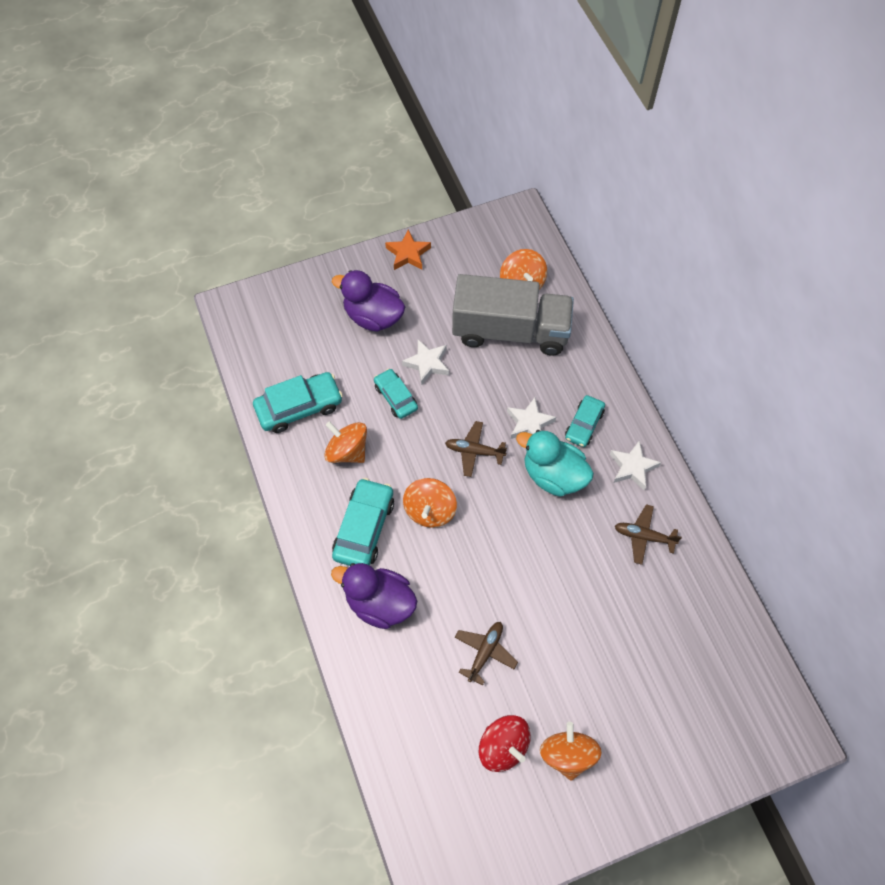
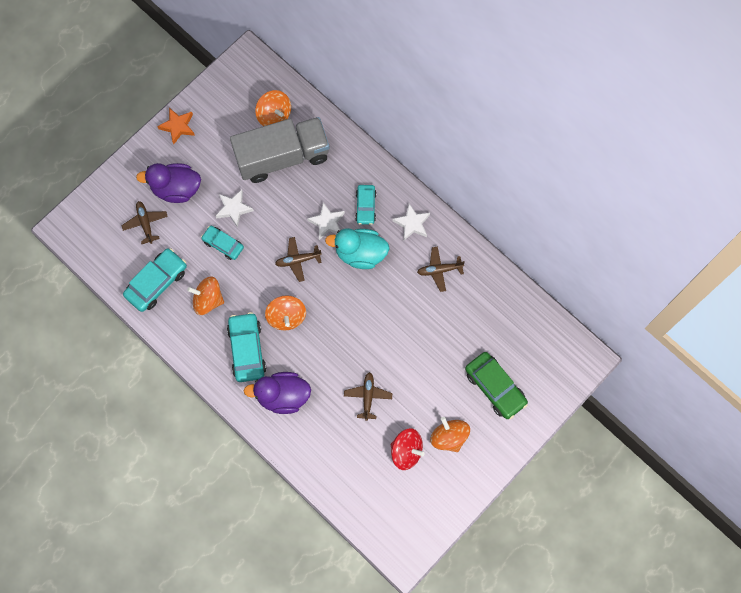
camera: 25 degrees left, 10 degrees up
(320, 338) = (145, 223): none -> brown plane
(656, 717) = (495, 387): none -> green car

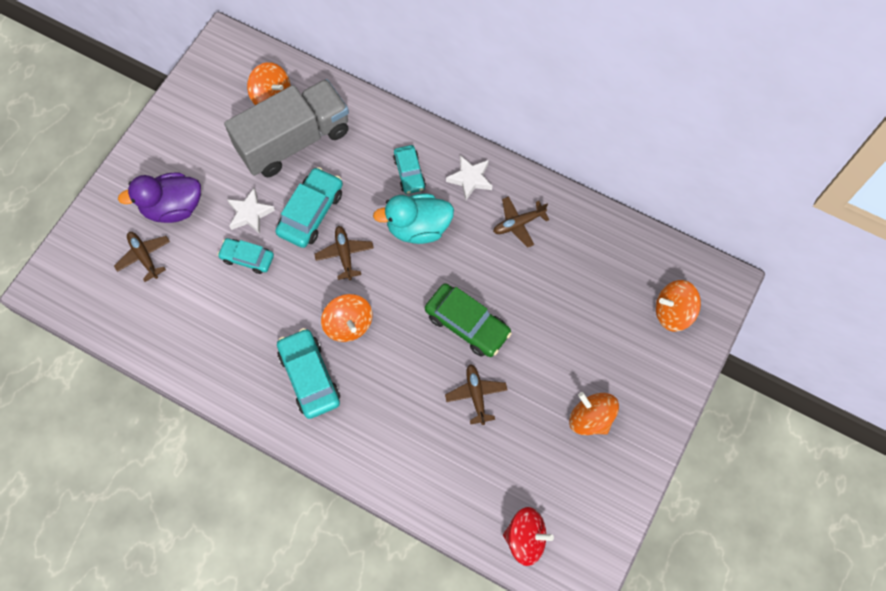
camera: 15 degrees left, 5 degrees down
(157, 282) = (175, 324): turquoise car -> turquoise car (311, 212)
(178, 127) = (158, 136): orange star -> none
(208, 300) = (245, 329): orange spinning top -> orange spinning top (673, 312)
(282, 396) = (369, 422): purple duck -> none
(298, 260) = (344, 254): brown plane -> brown plane turned 105 degrees clockwise
(327, 222) = (368, 202): white star -> none
(406, 451) = (543, 450): red spinning top -> red spinning top (525, 538)
(495, 387) = (627, 343): green car -> green car (467, 324)

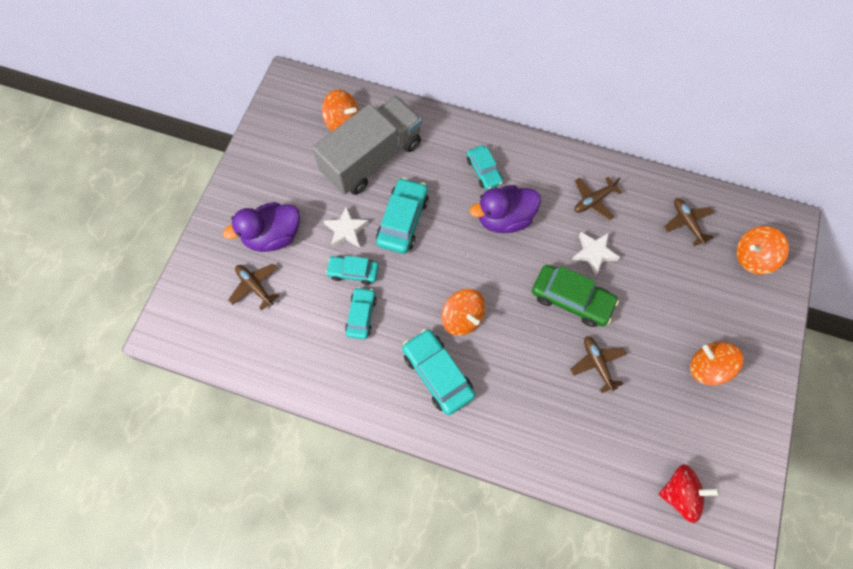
camera: 10 degrees left, 0 degrees up
(245, 304) = (361, 315): none -> turquoise car
(344, 254) = (443, 254): brown plane -> brown plane (687, 223)
(418, 228) = (504, 219): turquoise duck -> purple duck
(470, 179) = (539, 168): white star -> white star (594, 253)

